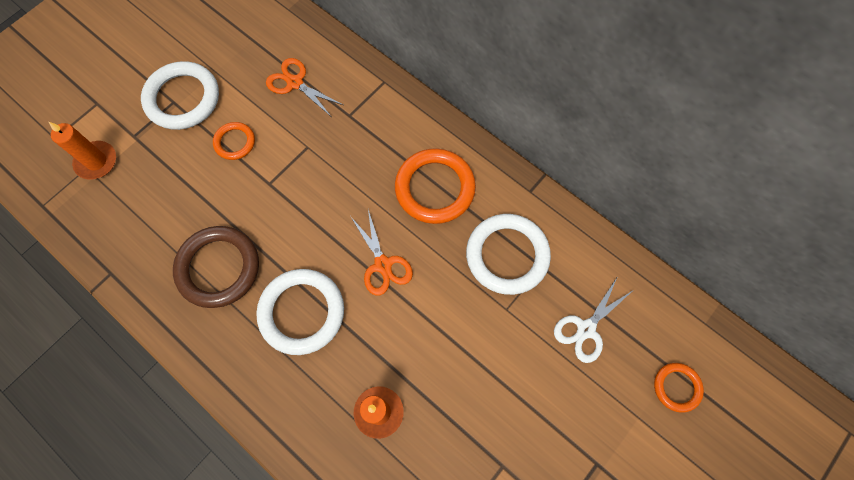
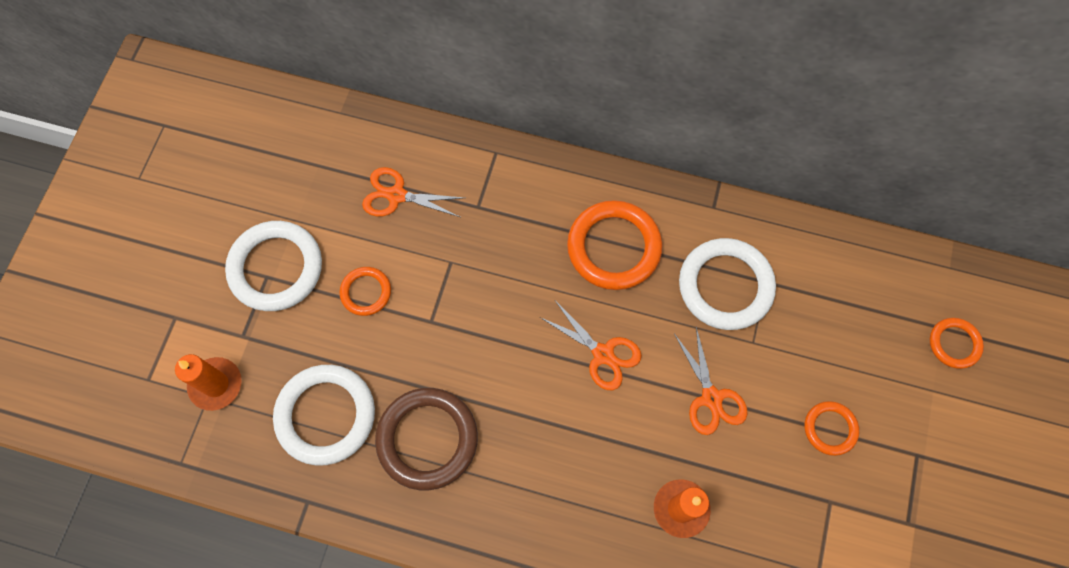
camera: 25 degrees left, 0 degrees up
(302, 312) = (545, 444): white ring -> white ring (326, 415)
(449, 337) = (711, 398): none -> orange scissors
(533, 407) = (830, 429): none -> orange ring
(586, 329) = (841, 326): white scissors -> none

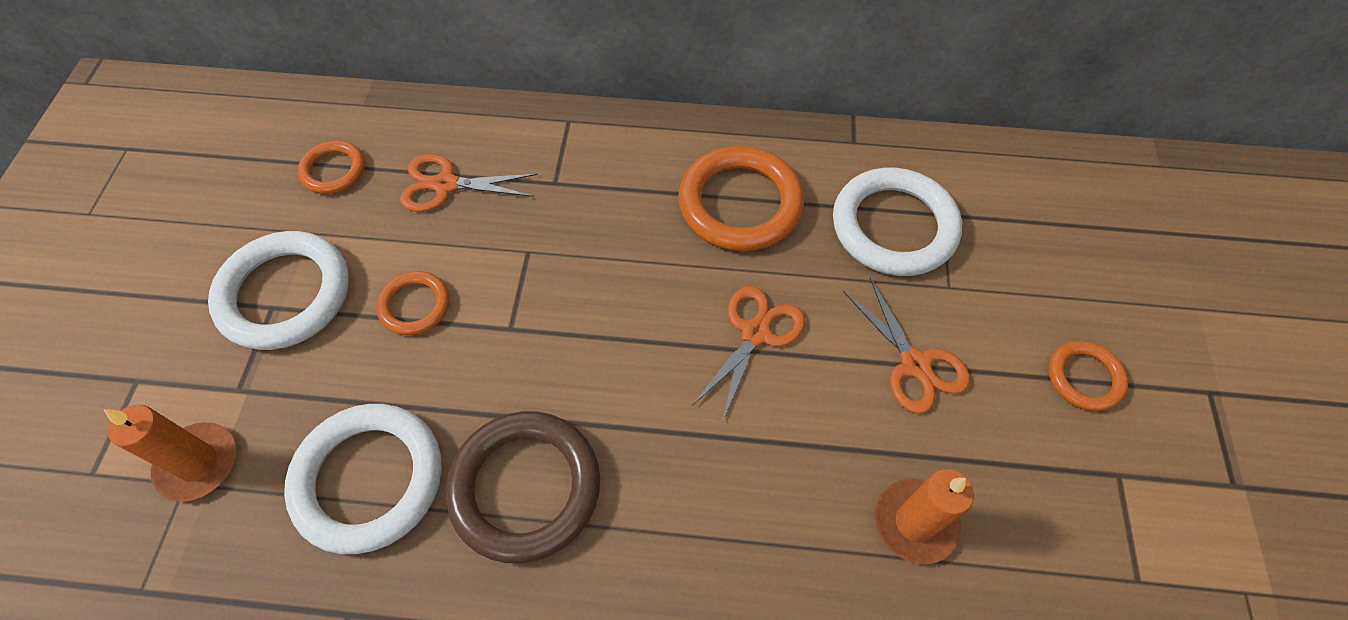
camera: 10 degrees left, 10 degrees down
(603, 354) = (755, 332): orange scissors -> orange scissors turned 90 degrees counterclockwise
(954, 344) = (1201, 249): orange ring -> orange ring (333, 170)

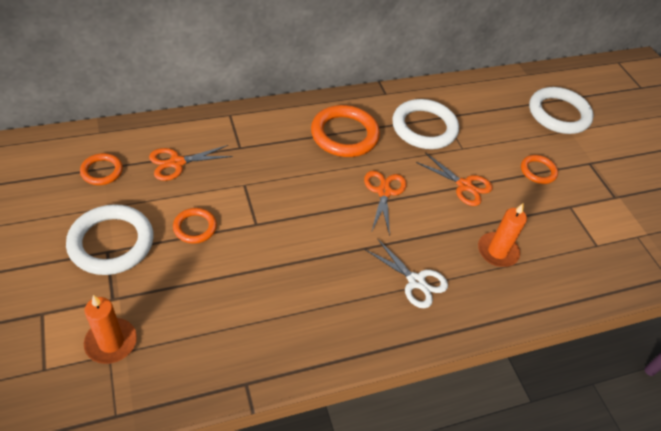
camera: 30 degrees left, 10 degrees down
(369, 479) = (219, 318): white ring -> white ring (558, 114)
(525, 488) = (307, 295): brown ring -> none
(726, 530) = (416, 281): none -> white scissors

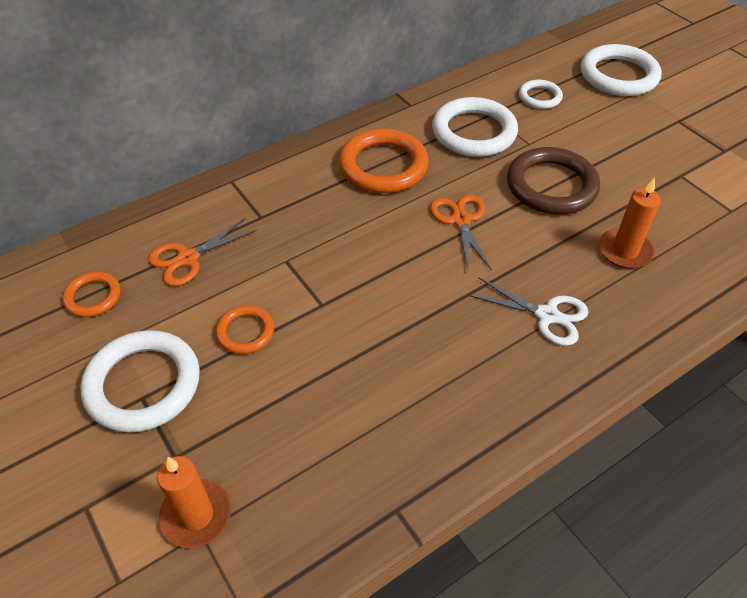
camera: 10 degrees left, 0 degrees up
(464, 185) = (551, 186): orange scissors -> brown ring
(488, 114) = (539, 97): none -> white ring
(538, 171) = (626, 146): orange ring -> none

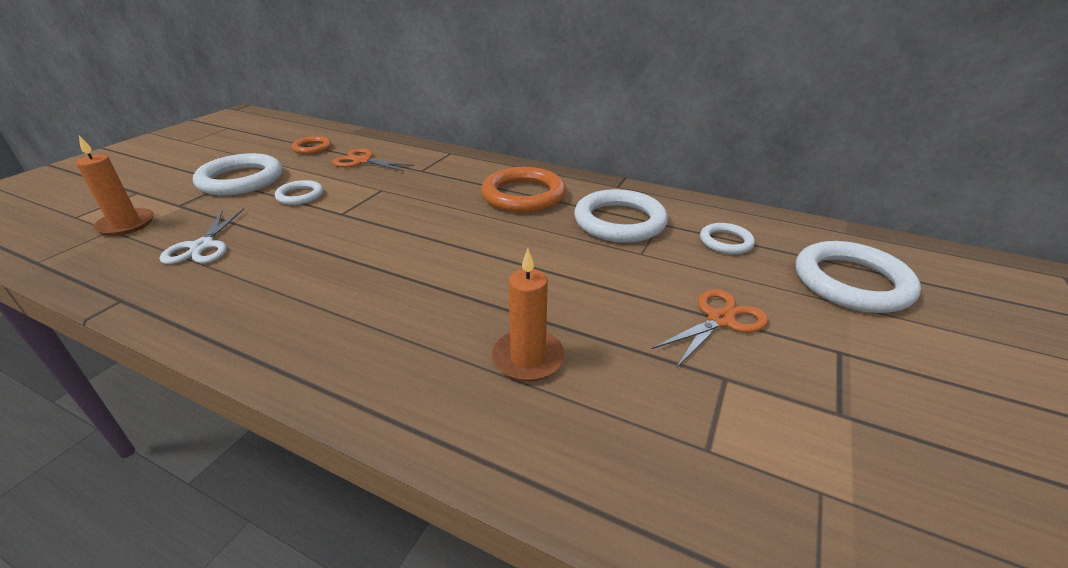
camera: 60 degrees right, 15 degrees down
(245, 332) = (300, 195): orange ring -> white ring
(460, 220) = (487, 245): orange scissors -> orange scissors (720, 319)
(547, 315) = (385, 325): white scissors -> white scissors (202, 246)
(551, 186) = (589, 282): brown ring -> none

